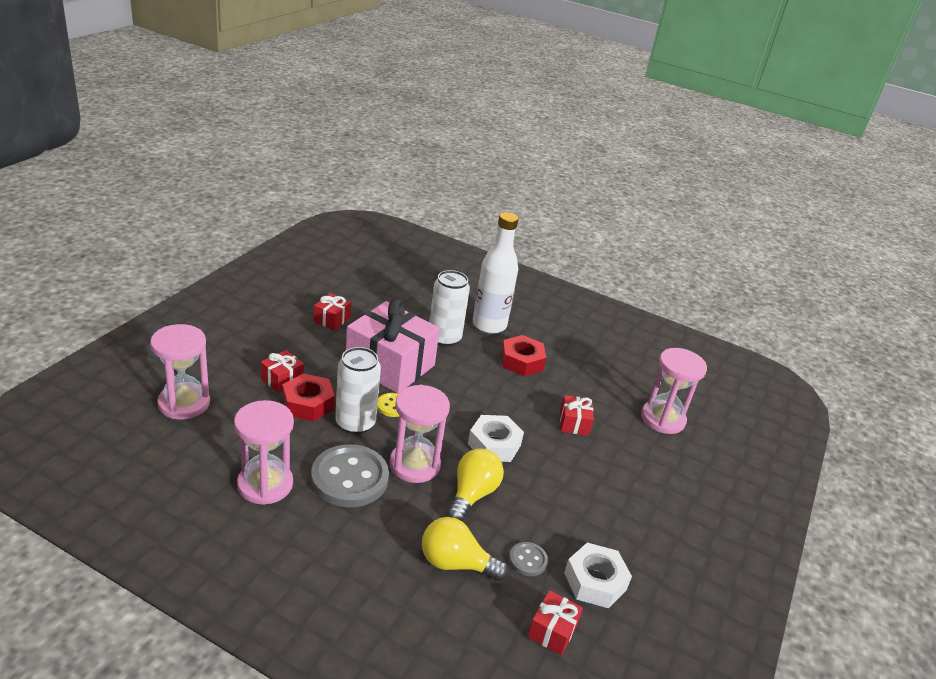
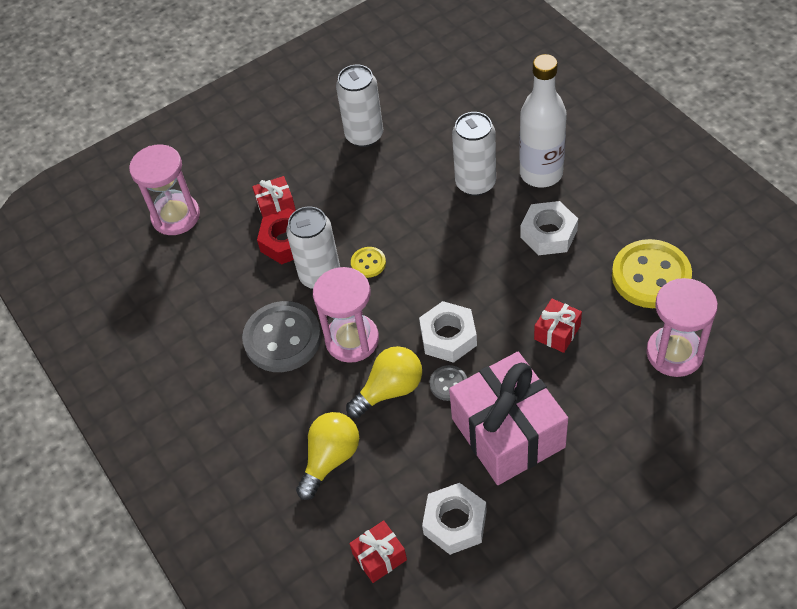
camera: 40 degrees right, 20 degrees up
(265, 484) = (205, 325): pink hourglass -> none
(332, 319) = (364, 135): red gift -> white can
(390, 365) = (394, 209): pink gift -> pink gift (507, 432)
(455, 563) = (330, 459): yellow light bulb -> yellow light bulb turned 75 degrees clockwise
(521, 361) = (548, 234): red nut -> white nut
(528, 560) = (401, 478): grey button -> grey button (448, 384)
(611, 375) = (651, 276): none -> yellow button

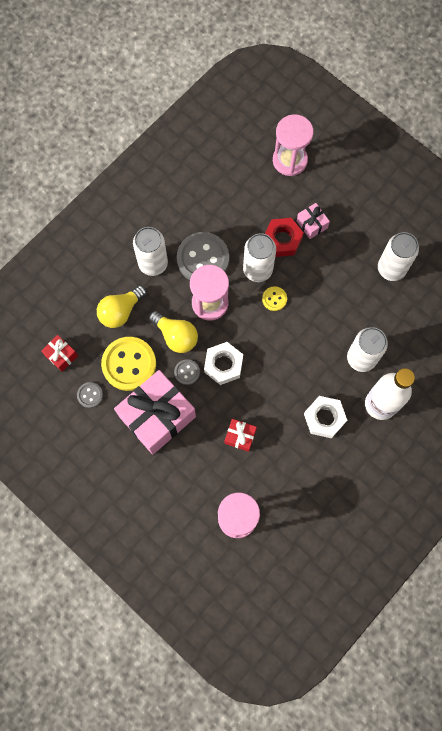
camera: 70 degrees right, 20 degrees up
(268, 404) = (153, 263): none -> white can
(276, 206) = (312, 224): red gift -> pink gift
(330, 459) = (120, 311): yellow light bulb -> yellow light bulb turned 120 degrees clockwise
(455, 522) = (90, 395): white nut -> grey button
(651, 276) = (300, 495): yellow button -> yellow button (129, 364)

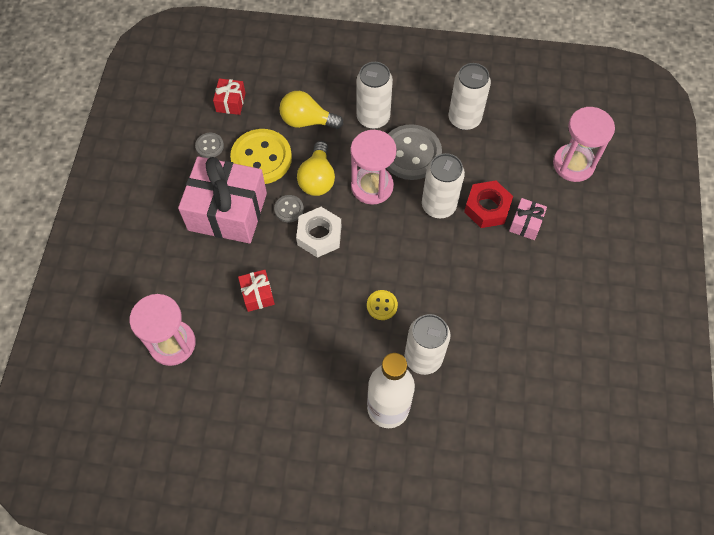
camera: 55 degrees right, 10 degrees down
(274, 299) = (421, 238): yellow button -> yellow button (382, 305)
(324, 418) = (332, 361): white nut -> none
(391, 268) = (543, 327): white can -> white can (464, 119)

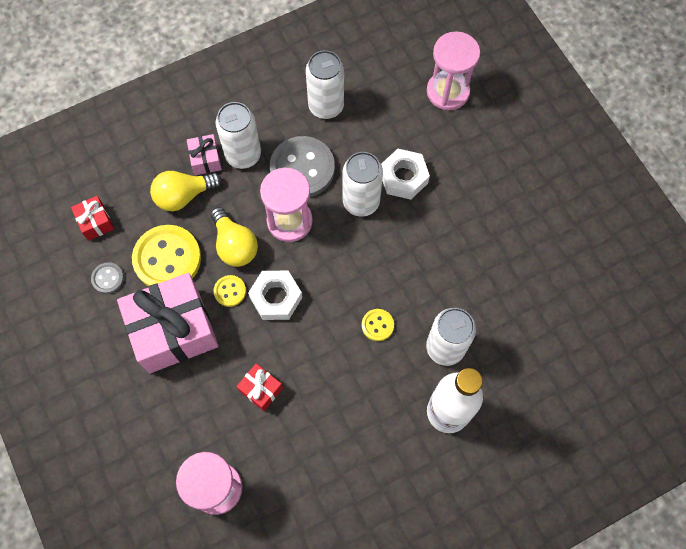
camera: 35 degrees left, 5 degrees up
(289, 209) = (230, 291): grey button -> yellow button
(487, 208) = (403, 177): red nut -> white nut
(525, 224) = (445, 171): pink gift -> pink gift (206, 159)

